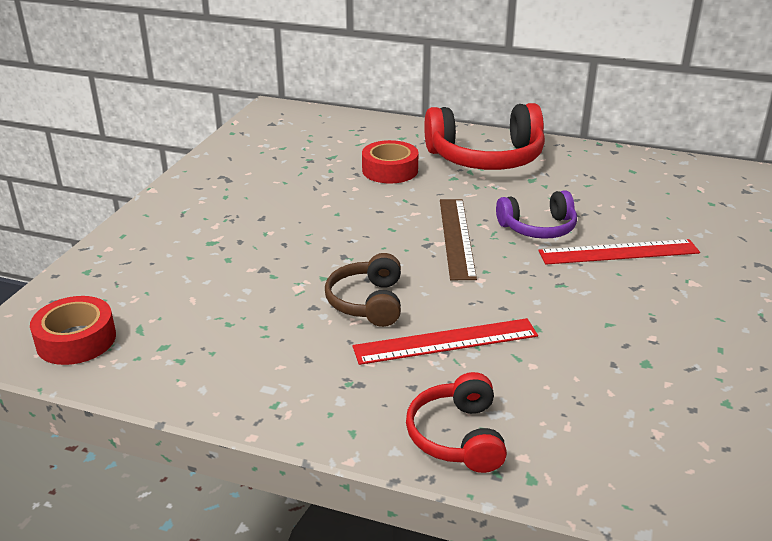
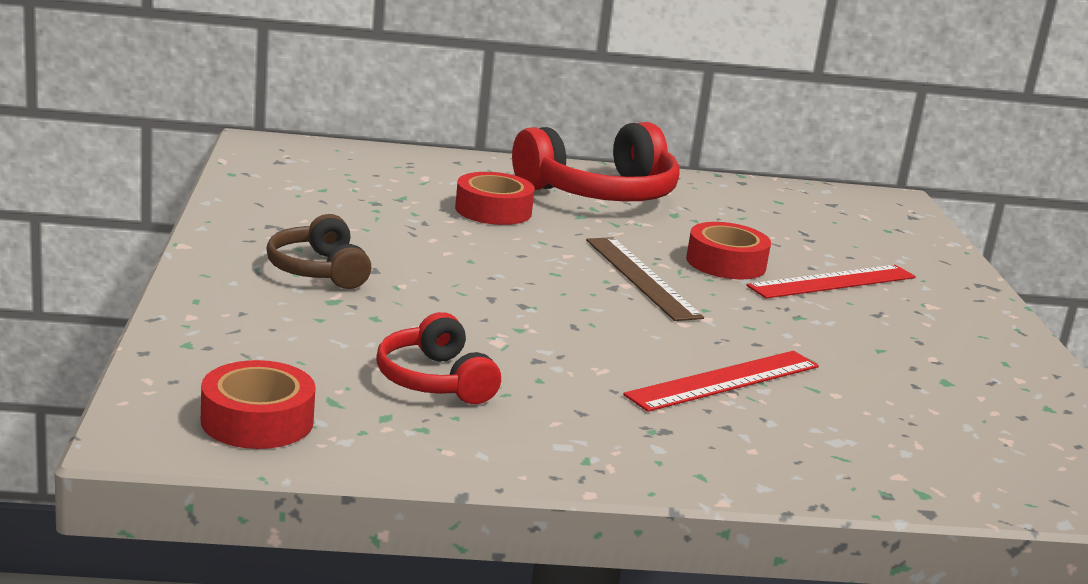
camera: 25 degrees left, 10 degrees down
(368, 302) = (599, 350): brown headphones -> brown headphones (319, 270)
(458, 436) = (817, 466): red headphones -> red headphones (435, 380)
(538, 228) = (726, 263): purple headphones -> red tape

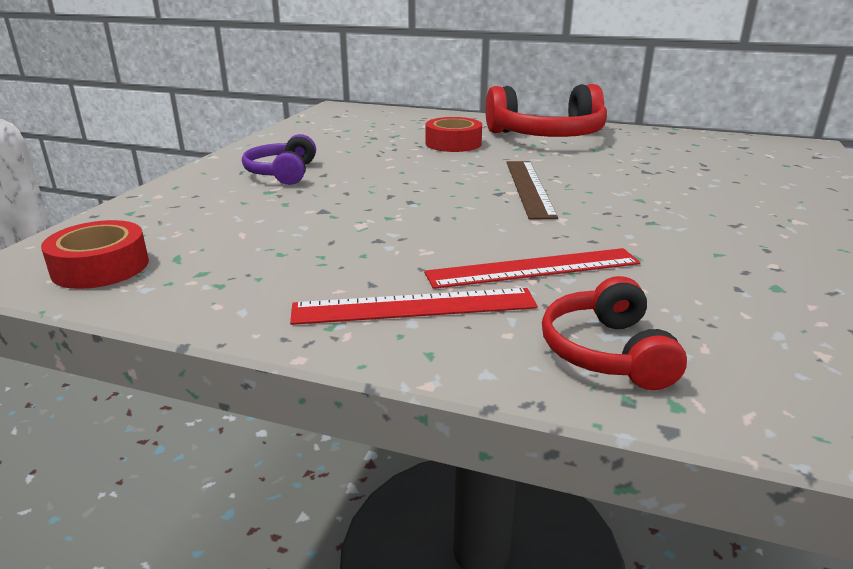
camera: 25 degrees right, 5 degrees up
(319, 270) = (283, 173): brown headphones -> purple headphones
(435, 380) = (275, 249): red headphones -> red headphones (607, 352)
(726, 263) = (613, 181): red tape -> none
(833, 282) = (705, 198): red ruler -> red ruler (414, 307)

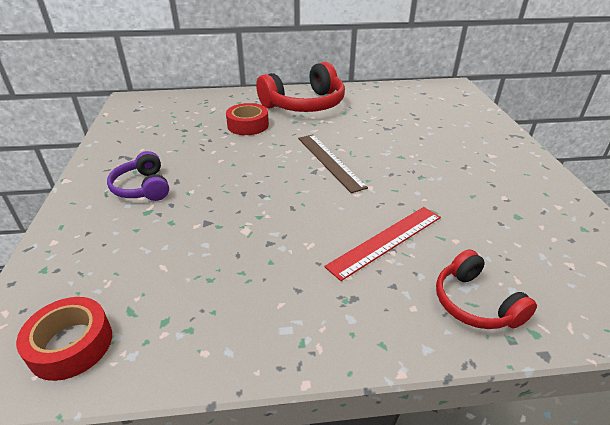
camera: 25 degrees left, 10 degrees up
(414, 307) = (342, 303): red ruler -> none

